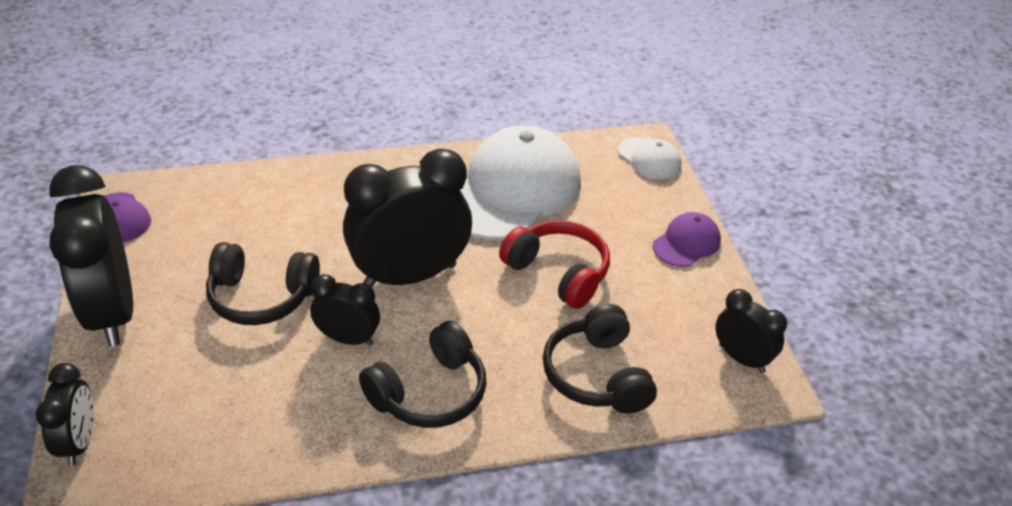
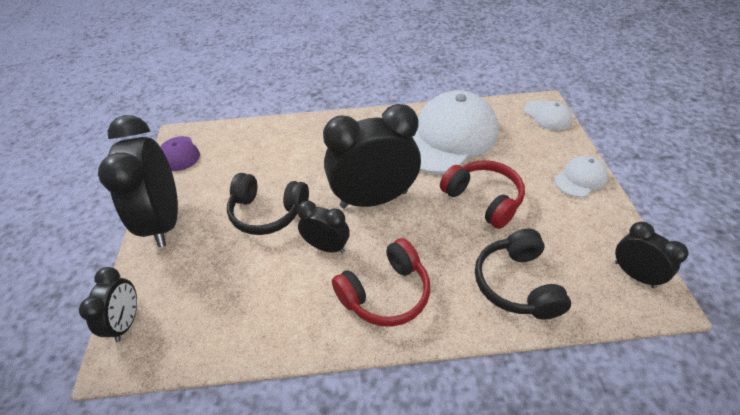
camera: 10 degrees right, 5 degrees up
(429, 392) = (385, 293): black headphones -> red headphones
(686, 243) = (580, 178): purple cap -> white cap

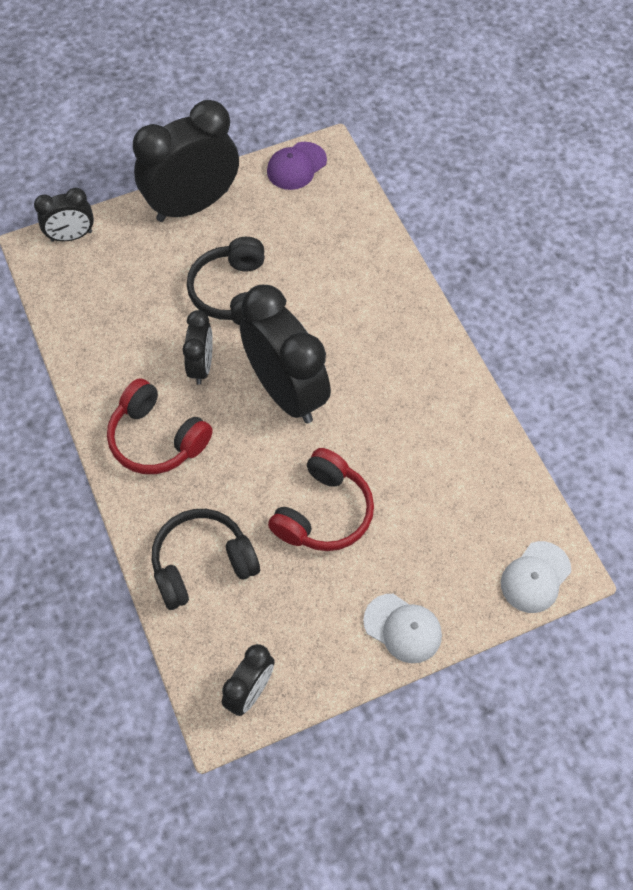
camera: 70 degrees right, 15 degrees up
(447, 137) = (432, 450): white cap -> none

